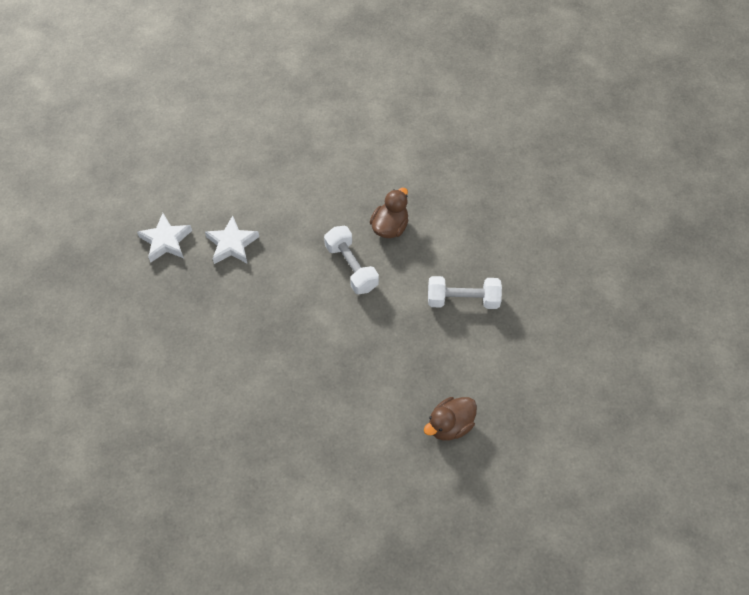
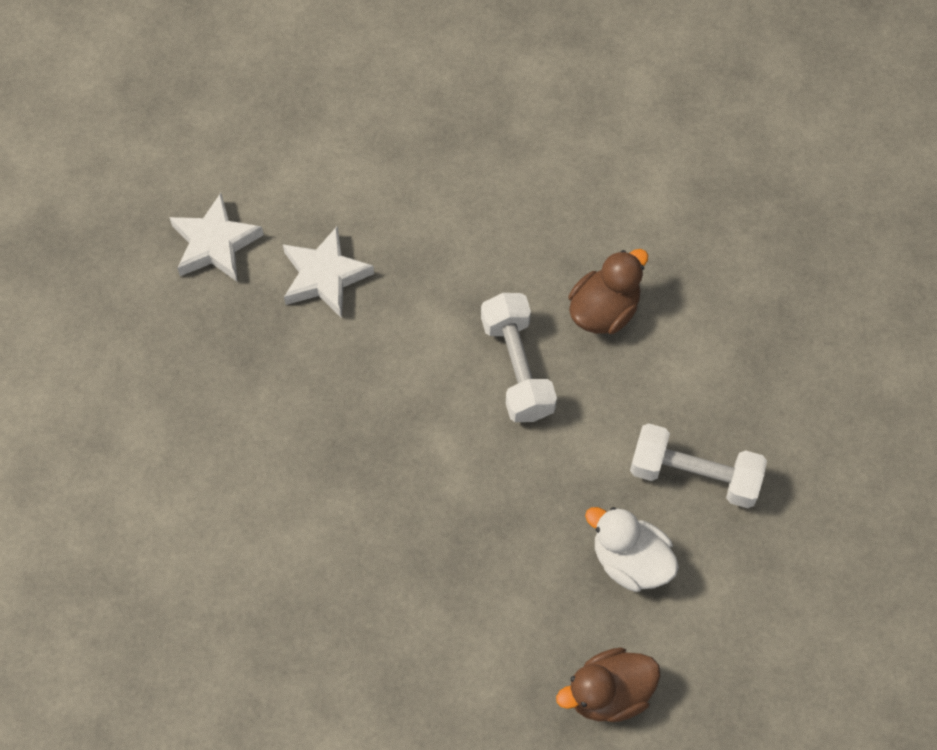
camera: 15 degrees right, 5 degrees up
(441, 352) = (630, 560): none -> white duck

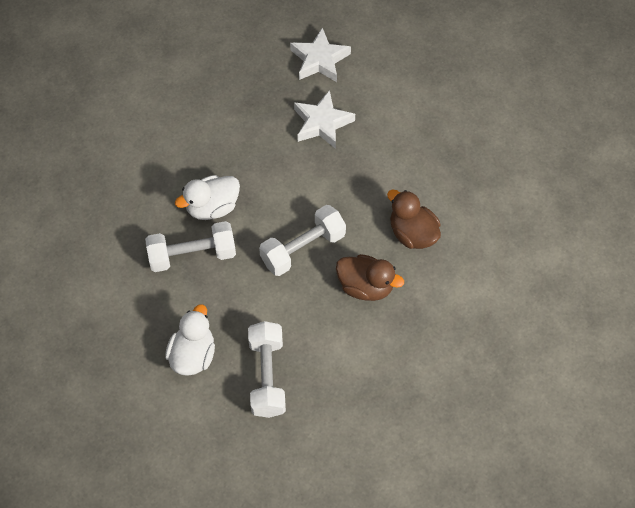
camera: 70 degrees right, 5 degrees down
(404, 464) = (212, 207): none -> white duck
(472, 514) = (192, 255): none -> white dumbbell
(609, 693) = (99, 369): brown duck -> brown duck (412, 233)

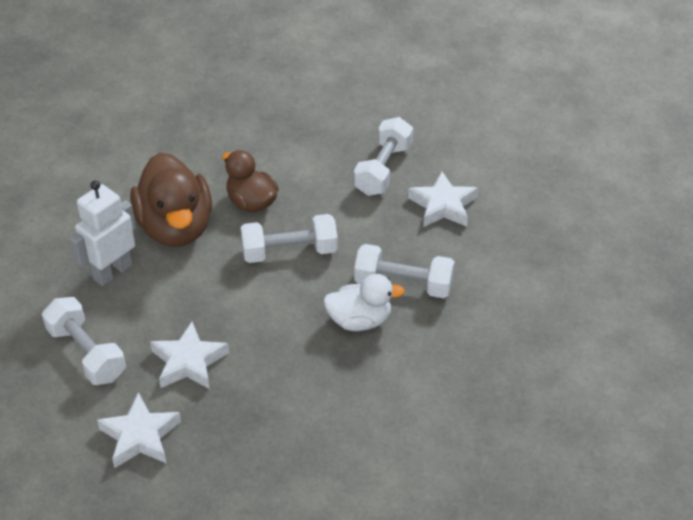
camera: 155 degrees left, 15 degrees down
(193, 355) = (443, 205): white duck -> white star
(400, 101) = (87, 353): none -> white dumbbell
(412, 233) = (176, 228): brown duck -> brown duck, size x1.64
(433, 172) = (112, 272): none -> white robot

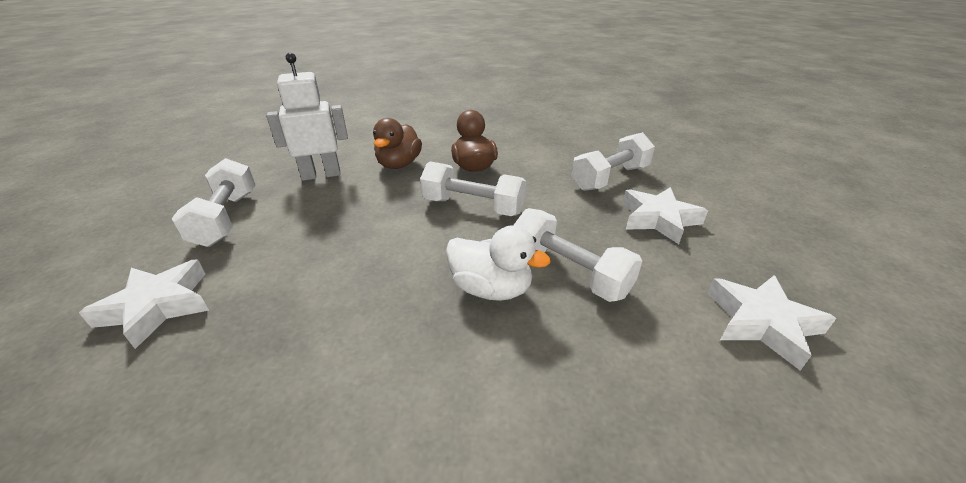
camera: 30 degrees right, 10 degrees down
(176, 228) = (399, 164): brown duck -> brown duck, size x0.61
(188, 362) = (289, 257): white star -> white star (761, 323)

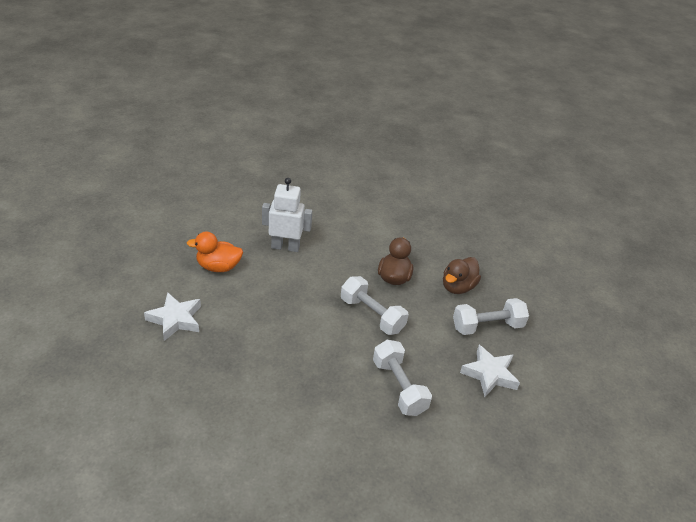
camera: 20 degrees right, 5 degrees up
(226, 218) = (218, 267): white dumbbell -> orange duck
(399, 164) = (342, 255): brown duck -> brown duck (458, 287)
(491, 289) = (347, 379): white duck -> none
(761, 323) = (483, 461): white star -> none

